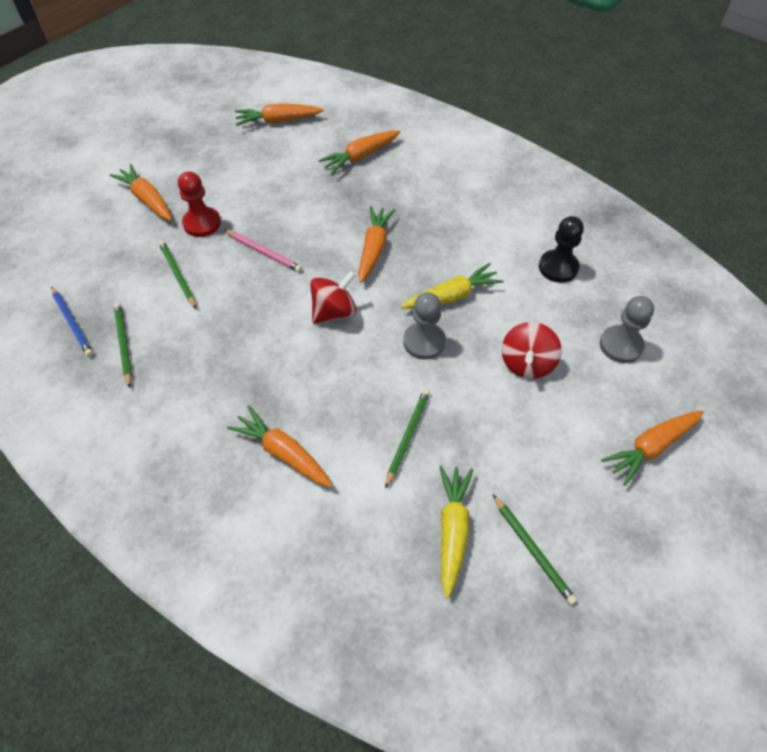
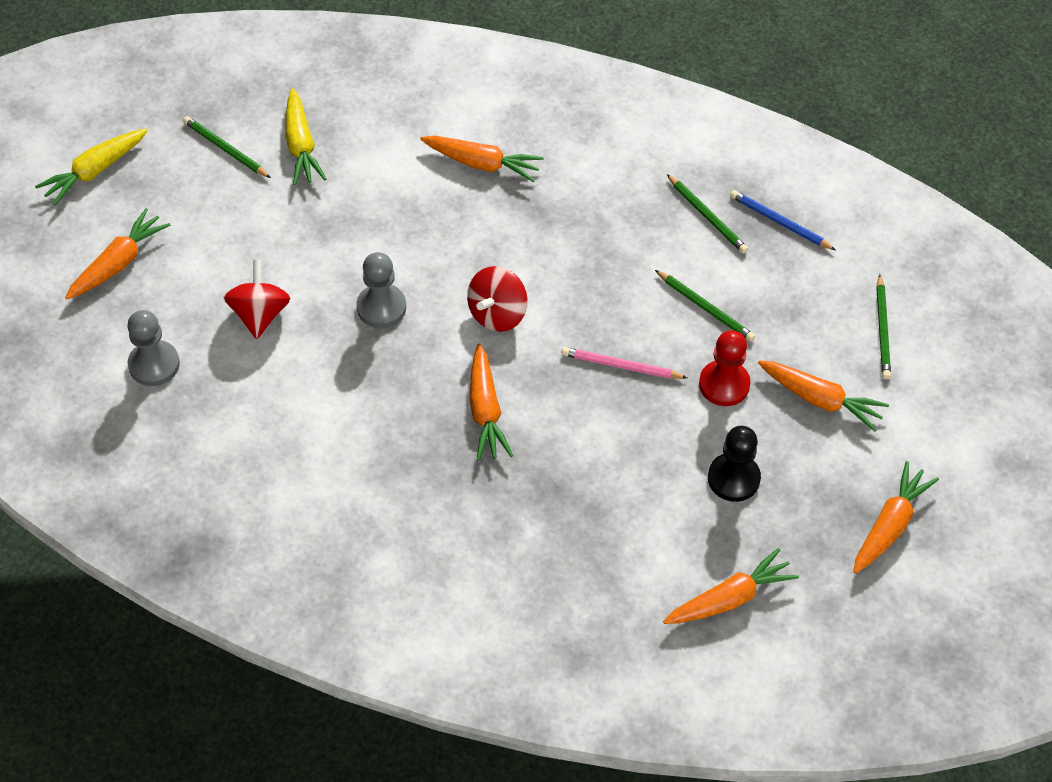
camera: 160 degrees right, 0 degrees up
(360, 157) = (569, 562): orange carrot -> orange carrot (890, 524)
(407, 436) = (367, 208): green pencil -> green pencil (882, 329)
(452, 296) = (365, 372): yellow carrot -> yellow carrot (94, 171)
(558, 267) = (241, 450): black pawn -> black pawn (733, 478)

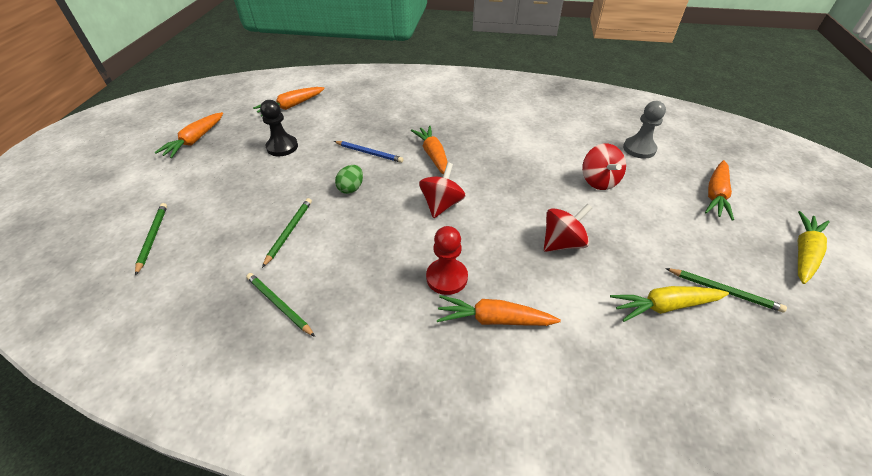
camera: 170 degrees right, 10 degrees down
(301, 146) = (664, 306): yellow carrot -> yellow carrot turned 75 degrees counterclockwise
(365, 232) = (562, 243): none -> red spinning top
(381, 307) = (522, 196): grey pawn -> none
(621, 366) = (351, 188): pink pencil -> green egg
(705, 308) = (289, 232): green pencil -> green pencil turned 75 degrees clockwise
(724, 384) = (281, 188): red pawn -> red pawn (447, 277)
(779, 222) = (211, 310): blue pencil -> blue pencil (369, 153)
(821, 400) = (216, 190): orange carrot -> none

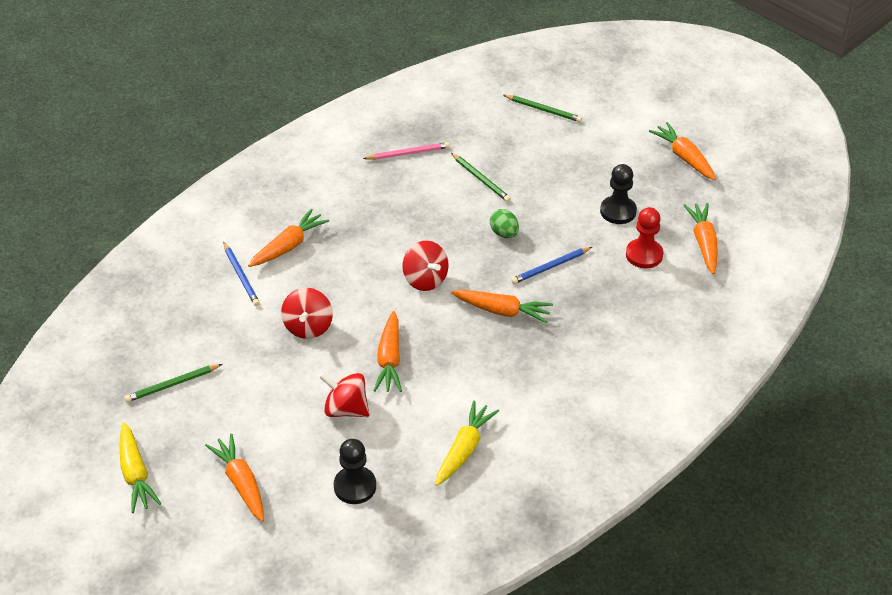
camera: 125 degrees right, 0 degrees up
(279, 305) = (408, 153): green pencil -> pink pencil
(447, 277) = (346, 242): red pawn -> red pawn (644, 255)
(535, 183) = (389, 360): none -> orange carrot
(568, 331) = (241, 276): none -> blue pencil
(639, 149) = (355, 486): grey pawn -> black pawn
(664, 306) = (201, 339): yellow carrot -> yellow carrot (464, 449)

